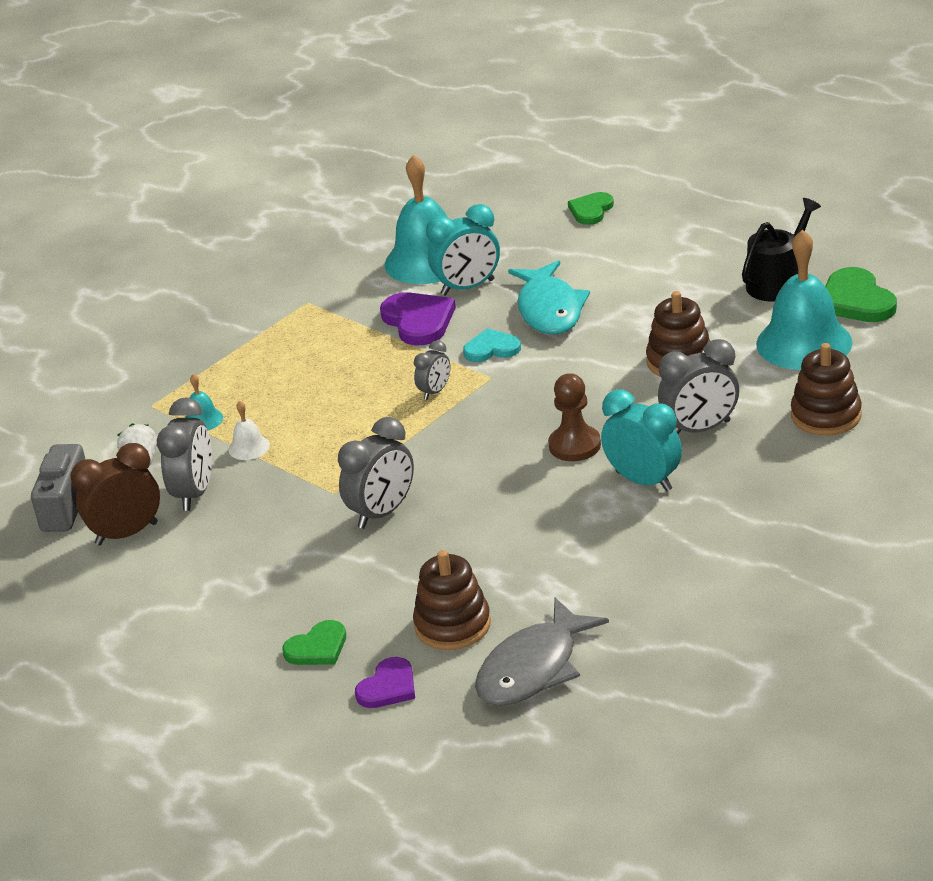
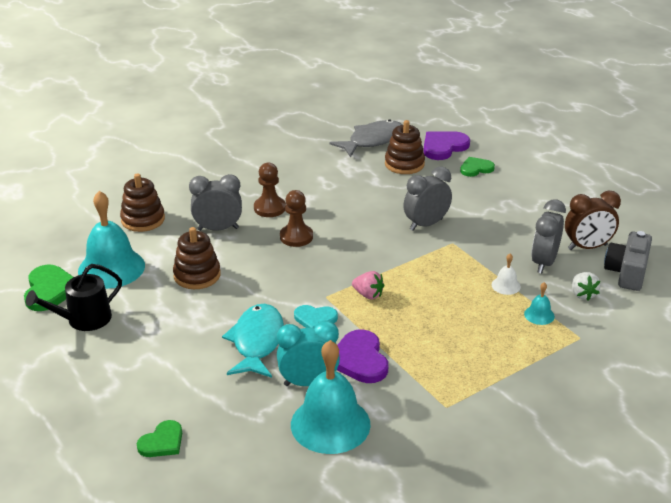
camera: 170 degrees left, 0 degrees up
(388, 687) = (443, 147): purple heart -> purple heart, size x1.54
(435, 392) = (368, 295): grey clock -> pink strawberry
(644, 481) = (269, 208): turquoise clock -> brown pawn

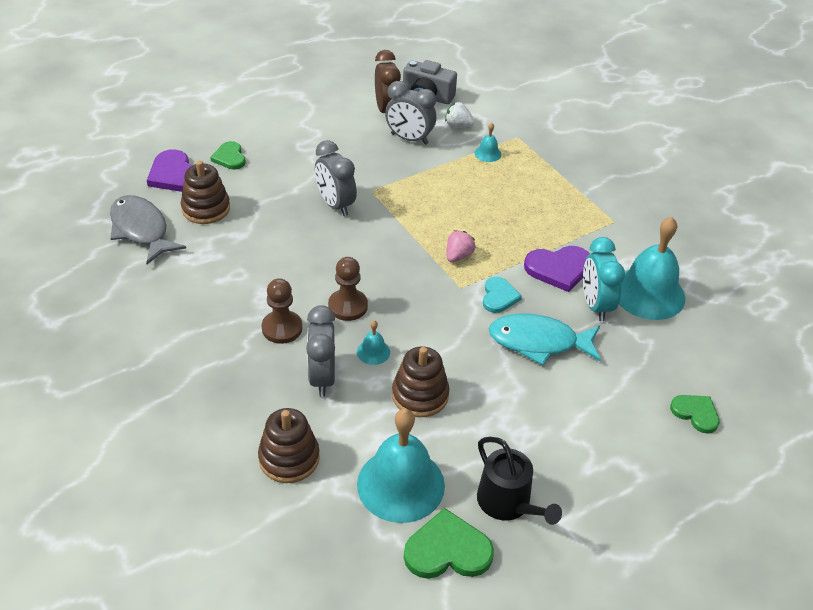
camera: 90 degrees left, 10 degrees up
(244, 251) = (373, 352): none -> turquoise bell
(506, 285) = (444, 166): white bell -> none
(582, 294) = (458, 125): white strawberry -> white strawberry turned 150 degrees counterclockwise

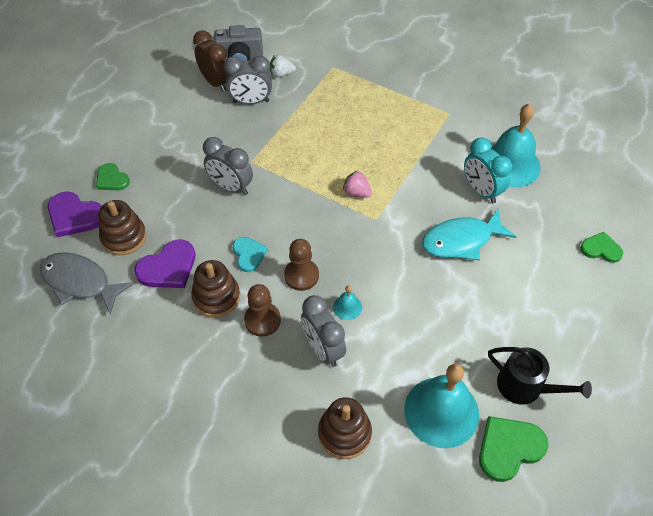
camera: 25 degrees left, 10 degrees up
(420, 395) = (406, 328): brown stacking toy -> brown stacking toy (216, 297)
(458, 256) = (357, 192): pink strawberry -> pink strawberry turned 60 degrees counterclockwise
(488, 153) = (320, 91): turquoise bell -> none
(499, 297) = (409, 215): turquoise heart -> turquoise heart (249, 254)
(559, 269) = (436, 171): purple heart -> purple heart (168, 267)

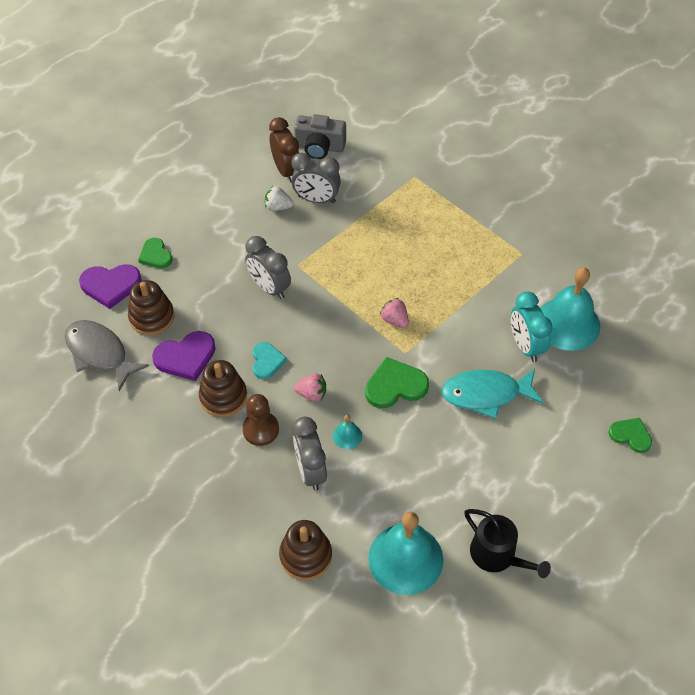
camera: 15 degrees right, 0 degrees up
(74, 216) = (110, 285): purple heart -> purple heart turned 45 degrees counterclockwise
(281, 74) = (357, 175): white strawberry -> white strawberry (278, 207)
(301, 275) = (312, 394): brown pawn -> pink strawberry
(509, 448) = (459, 609): green heart -> green heart (395, 386)

